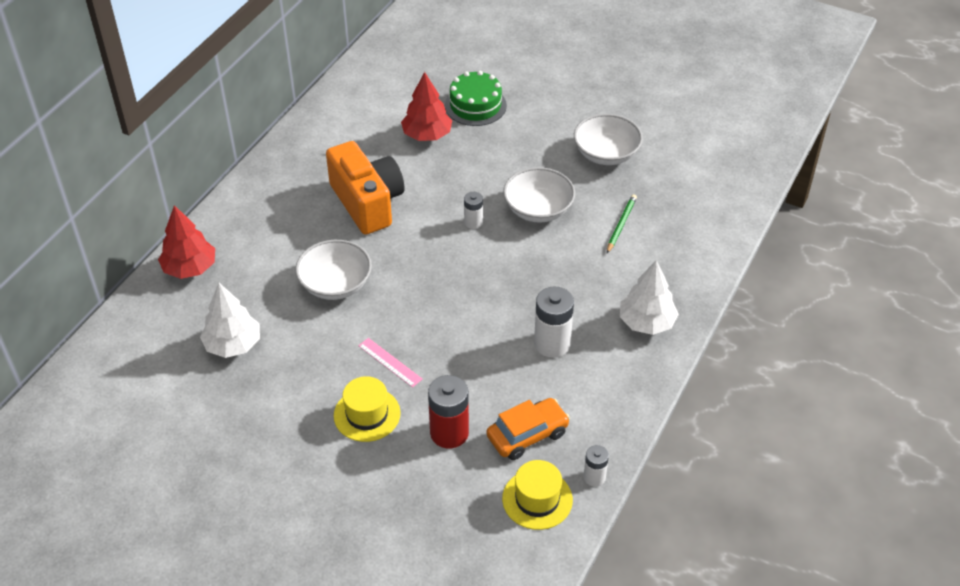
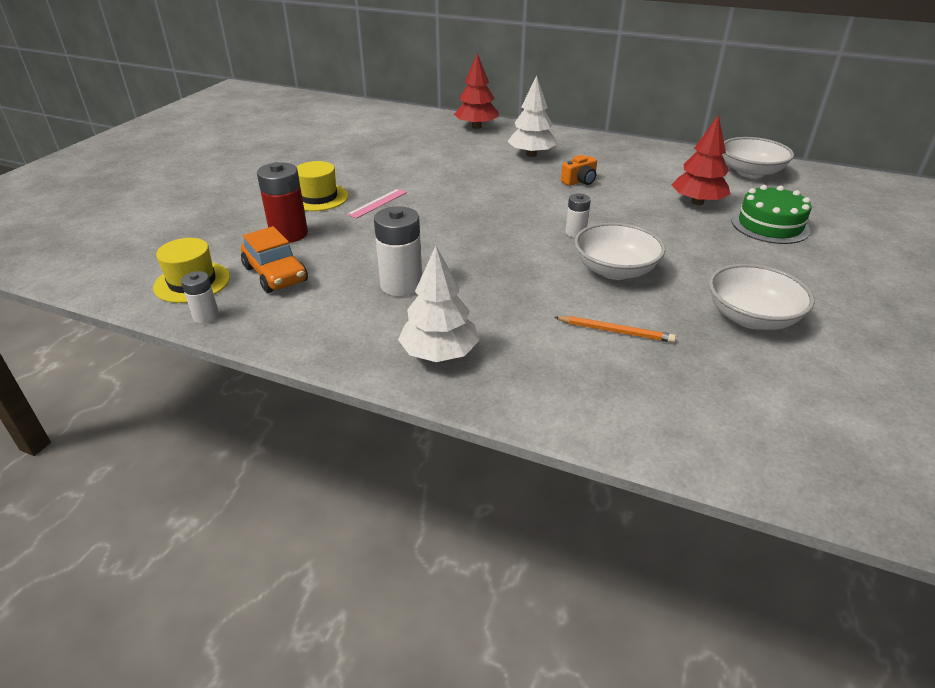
camera: 85 degrees right, 10 degrees down
(233, 345) = (398, 146): white tree -> white tree (531, 154)
(335, 284) = (470, 175): white bowl -> white bowl (750, 172)
(367, 202) = (580, 181): orange camera -> orange camera, size x0.42
(621, 224) = (615, 331): green pencil -> orange pencil

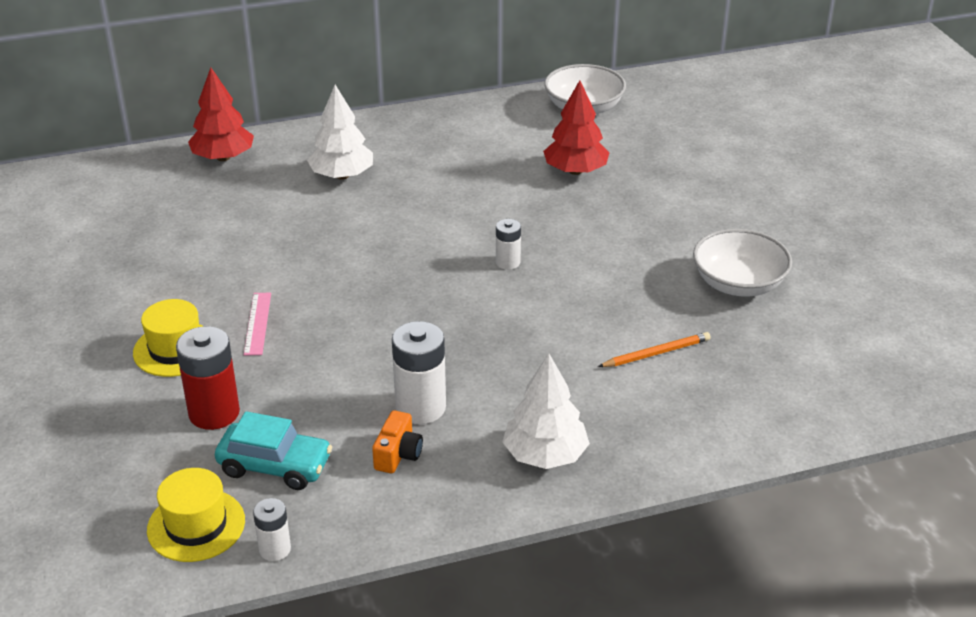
camera: 40 degrees left, 0 degrees up
(275, 274) = (275, 466): orange car -> turquoise car
(580, 181) = (437, 192): orange camera -> orange camera (398, 454)
(615, 270) = (588, 289): white bowl -> none
(770, 225) = (661, 172): green cake -> none

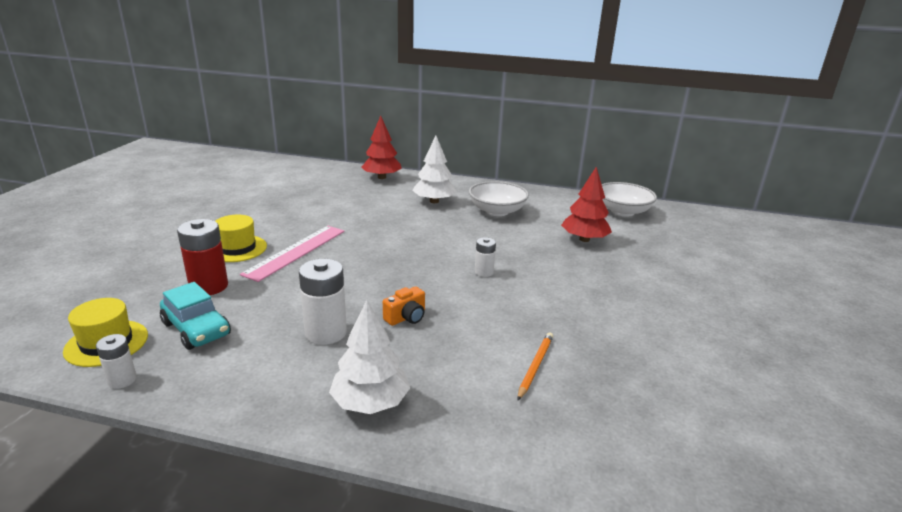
camera: 30 degrees right, 10 degrees down
(257, 323) = (295, 252): pink ruler -> pink ruler, size x1.83
(398, 454) = (274, 355): orange camera -> orange camera (406, 317)
(656, 353) = (535, 366): orange pencil -> orange pencil turned 75 degrees counterclockwise
(738, 284) = (651, 344): white bowl -> white bowl (497, 211)

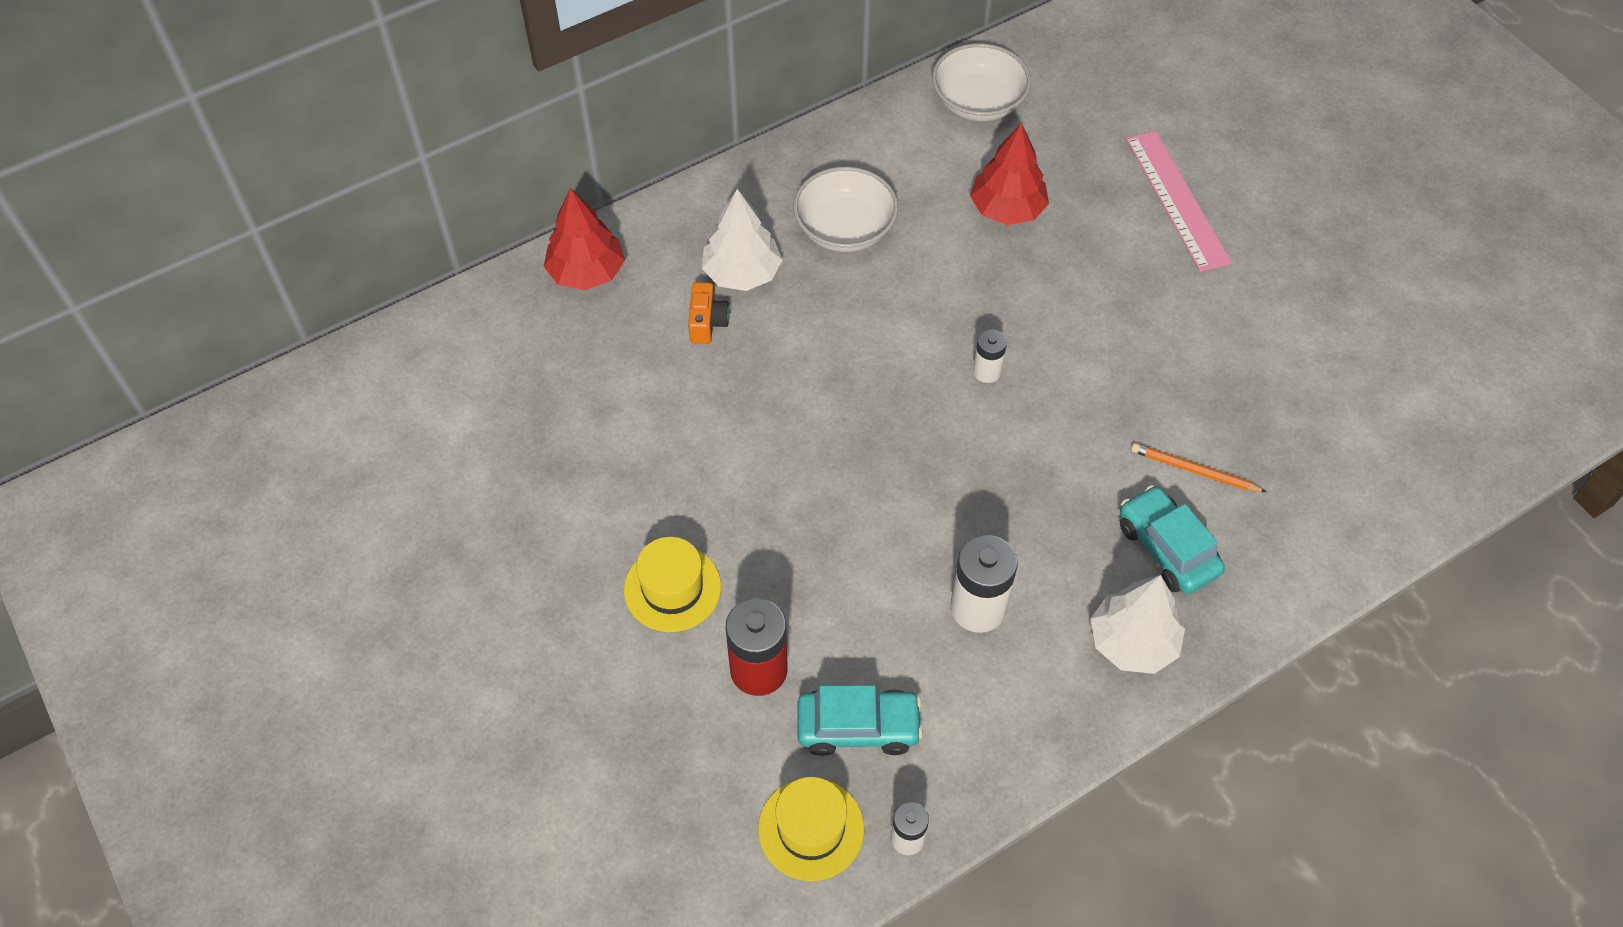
camera: 45 degrees left, 30 degrees up
(295, 252) = (747, 528): pink ruler -> pink ruler (1176, 200)
(406, 317) = (1014, 515): orange camera -> orange camera (707, 322)
(462, 383) = (1167, 548): none -> turquoise car
(535, 366) = (1194, 471): orange pencil -> orange pencil turned 45 degrees counterclockwise

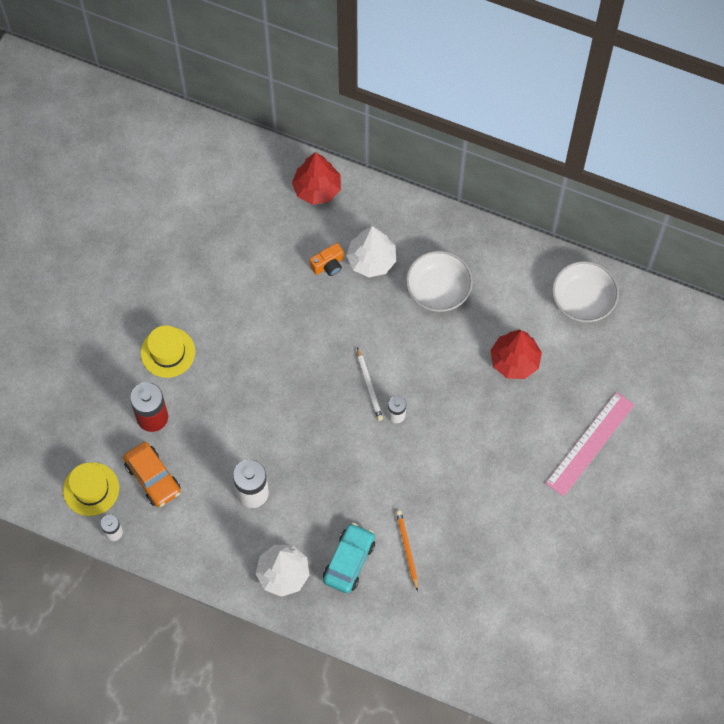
camera: 55 degrees right, 10 degrees up
(858, 728) = (153, 478): turquoise car -> orange car
(921, 377) = (369, 385): none -> white pencil

